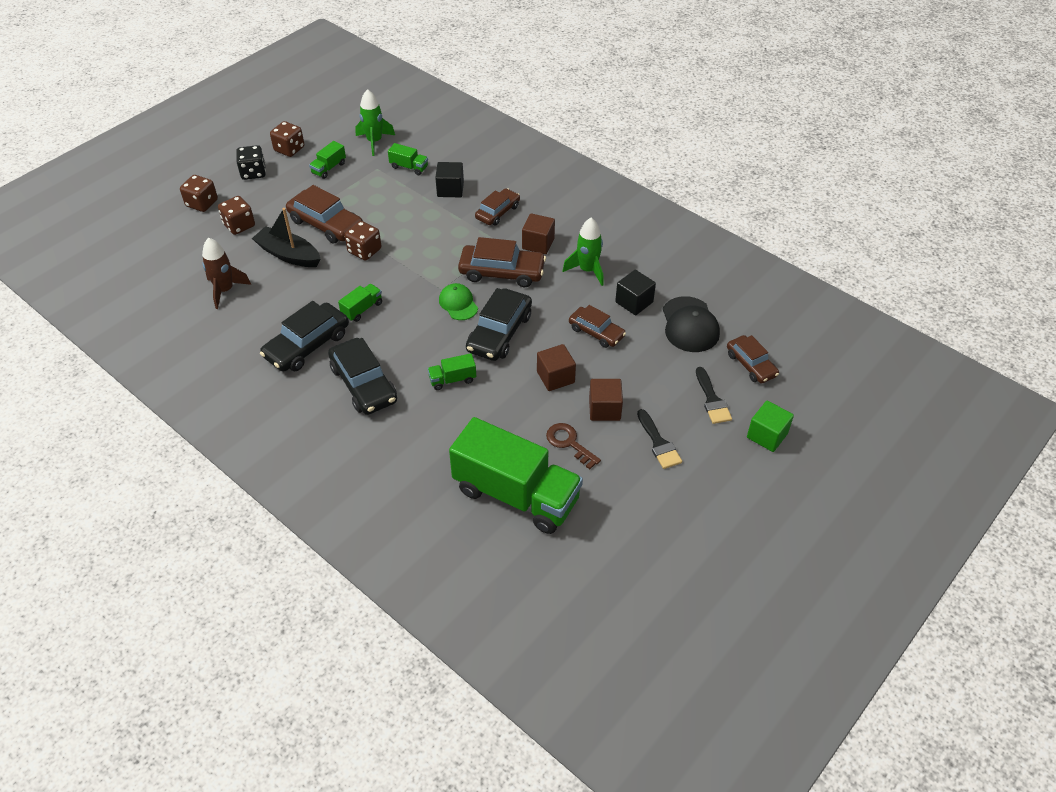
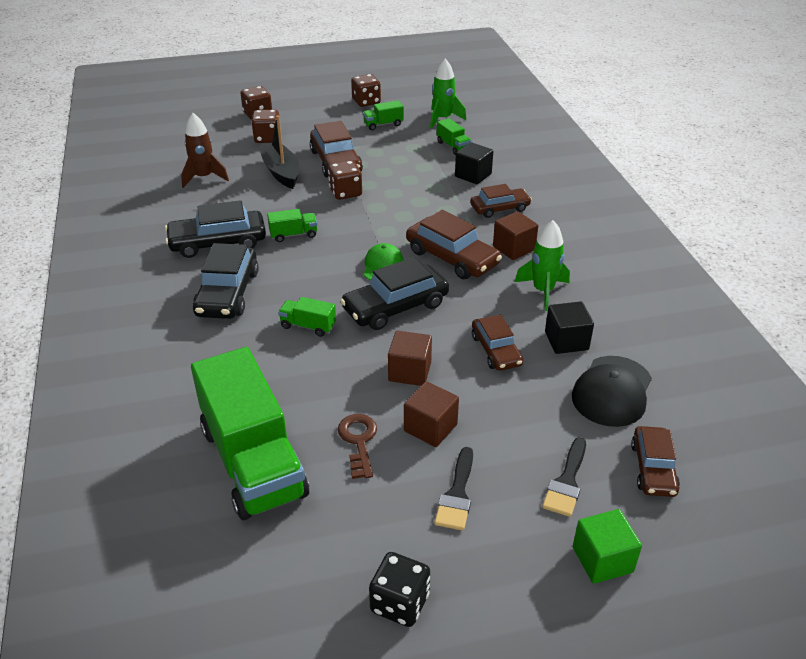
camera: 35 degrees right, 10 degrees down
(253, 173) = (320, 108): black dice -> black dice (400, 603)

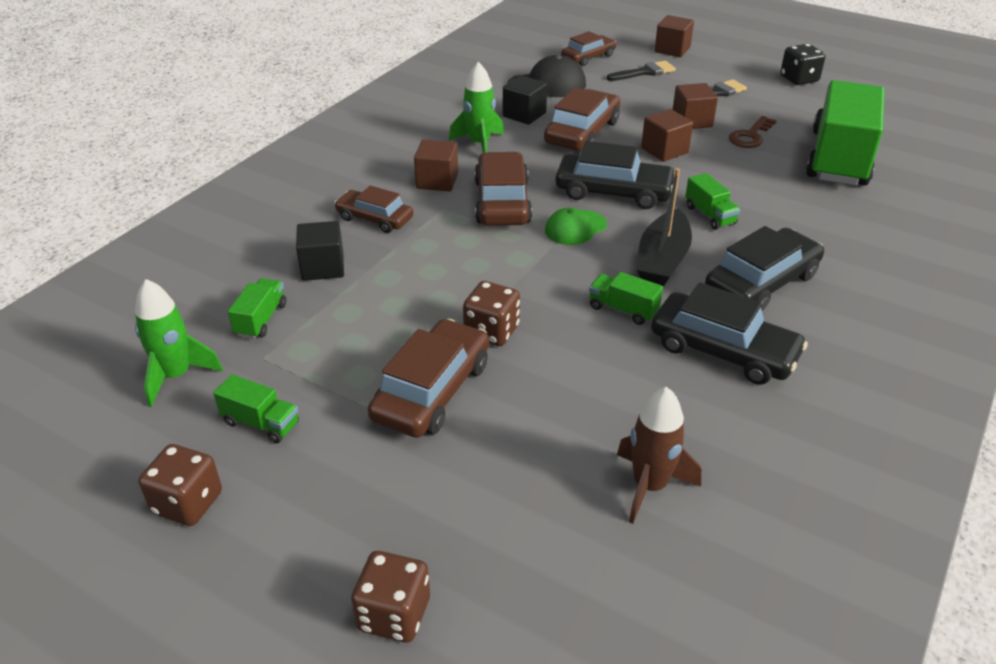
camera: 135 degrees left, 0 degrees up
(267, 138) = (459, 519): brown dice -> none
(281, 172) = (527, 421): black boat -> black boat (662, 260)
(496, 350) = (582, 132): brown car -> brown car, size x1.55
(602, 559) = (672, 50): green cube -> brown cube

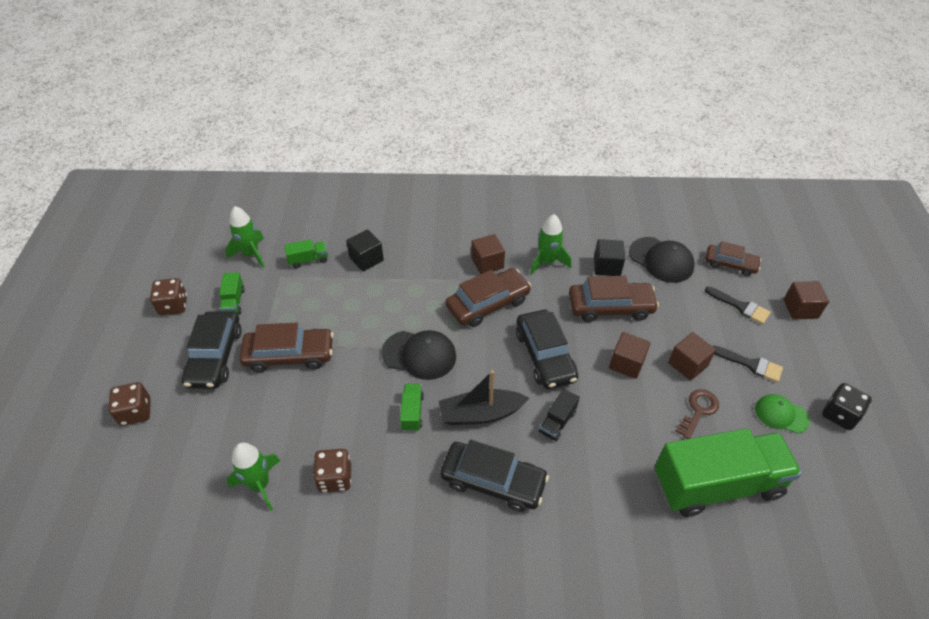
camera: 60 degrees right, 10 degrees up
(375, 218) = (427, 256): brown car -> none
(492, 331) = (353, 357): brown dice -> brown dice (335, 478)
(536, 276) = (419, 355): none -> black cap
(575, 228) = (485, 352): green cap -> green cap (781, 415)
(649, 486) = (260, 485): brown rocket -> green rocket
(709, 215) = (557, 422): green truck -> black truck
(723, 350) = (402, 482): black car -> black car (215, 356)
(750, 136) = (698, 410): brown key -> brown key turned 120 degrees clockwise

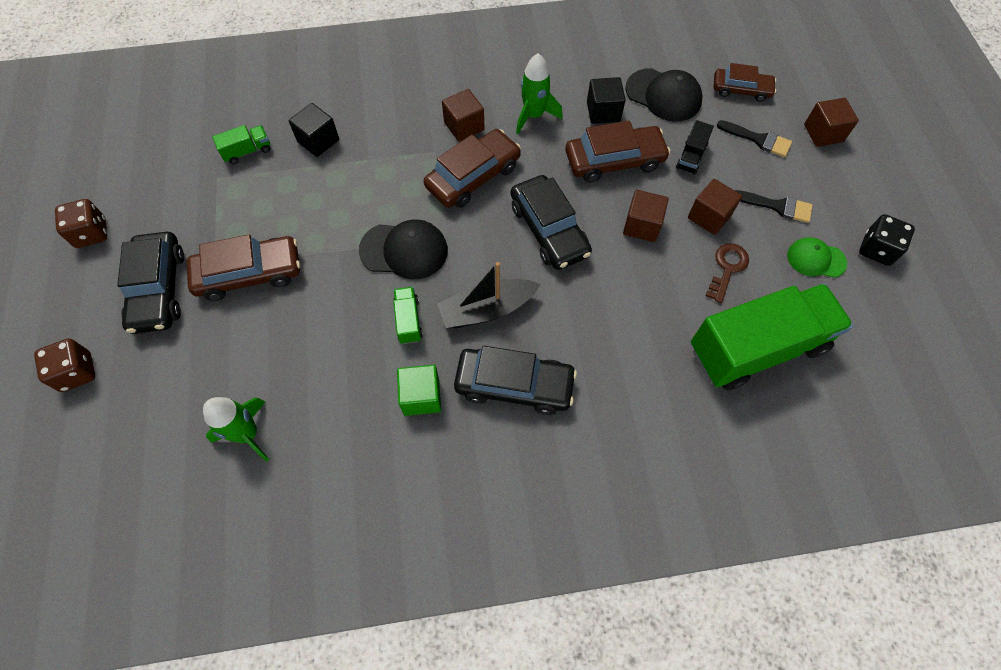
camera: 10 degrees left, 15 degrees up
(234, 302) = (166, 217): green truck -> none
(251, 254) = (174, 154): green rocket -> none
(335, 478) = (334, 411): brown dice -> none
(411, 478) = (421, 396): none -> green cube
(557, 422) = (575, 306): black truck -> black truck (691, 157)

